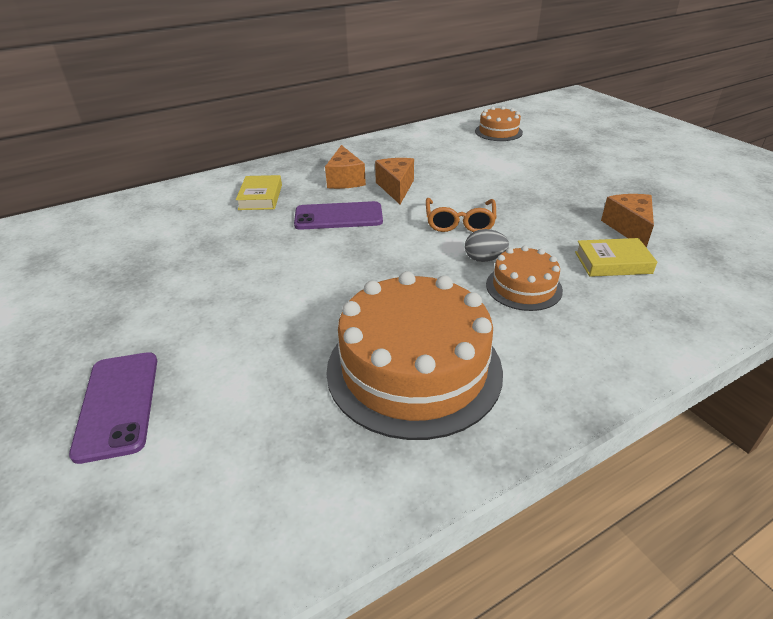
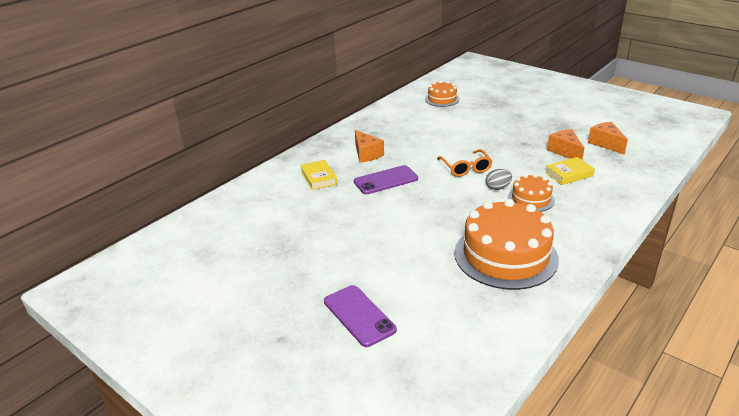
camera: 20 degrees left, 5 degrees down
(396, 188) = (406, 153): orange cheese -> orange cheese (606, 143)

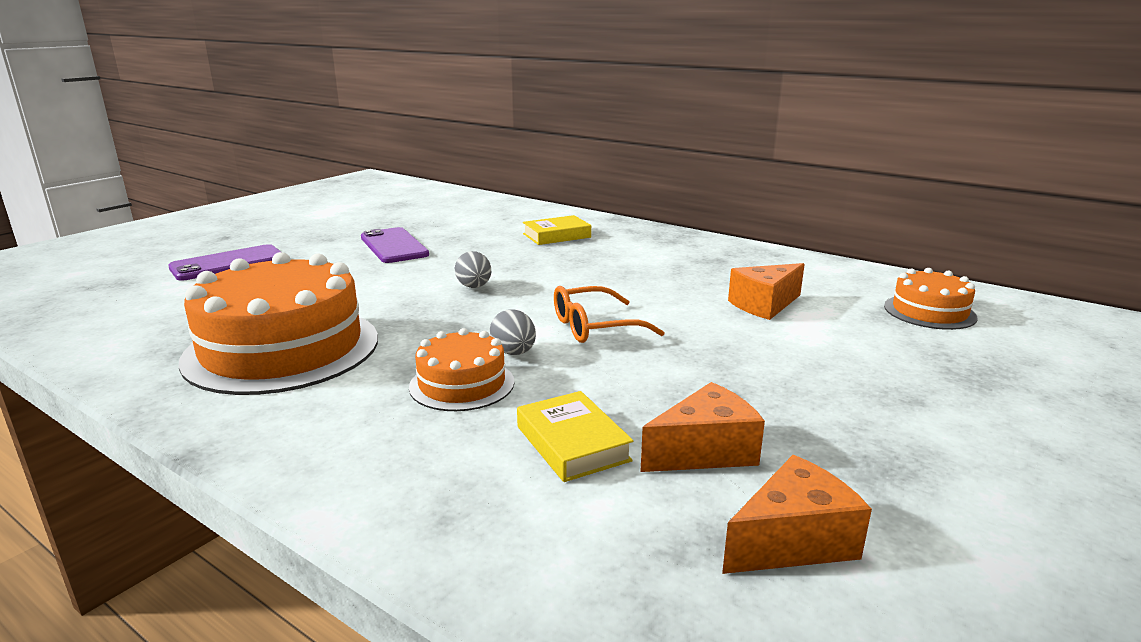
camera: 85 degrees right, 10 degrees down
(366, 154) = (637, 257): orange cheese -> orange cheese (764, 305)
(386, 180) = (548, 270): purple phone -> purple phone (393, 246)
(413, 203) = (474, 287): none -> grey egg

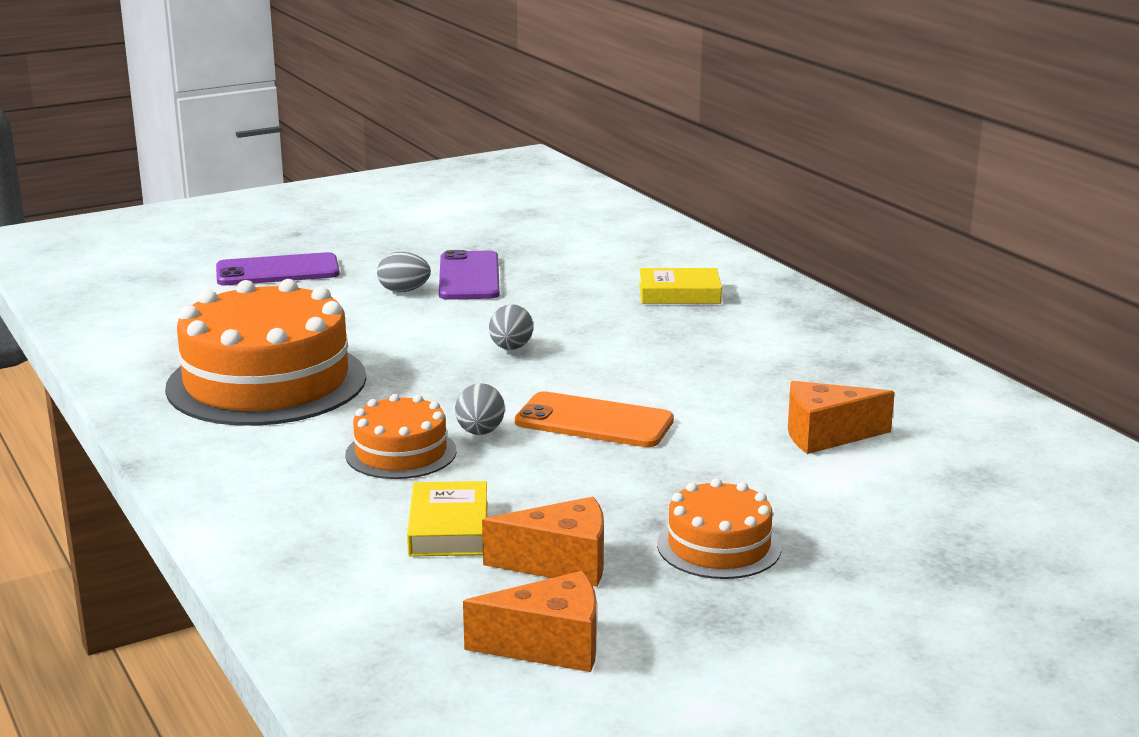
camera: 25 degrees right, 0 degrees up
(350, 262) = (404, 291): none -> grey egg
(595, 327) = (594, 422): orange glasses -> orange phone
(929, 312) = (1031, 486): orange cake -> orange cake (719, 546)

